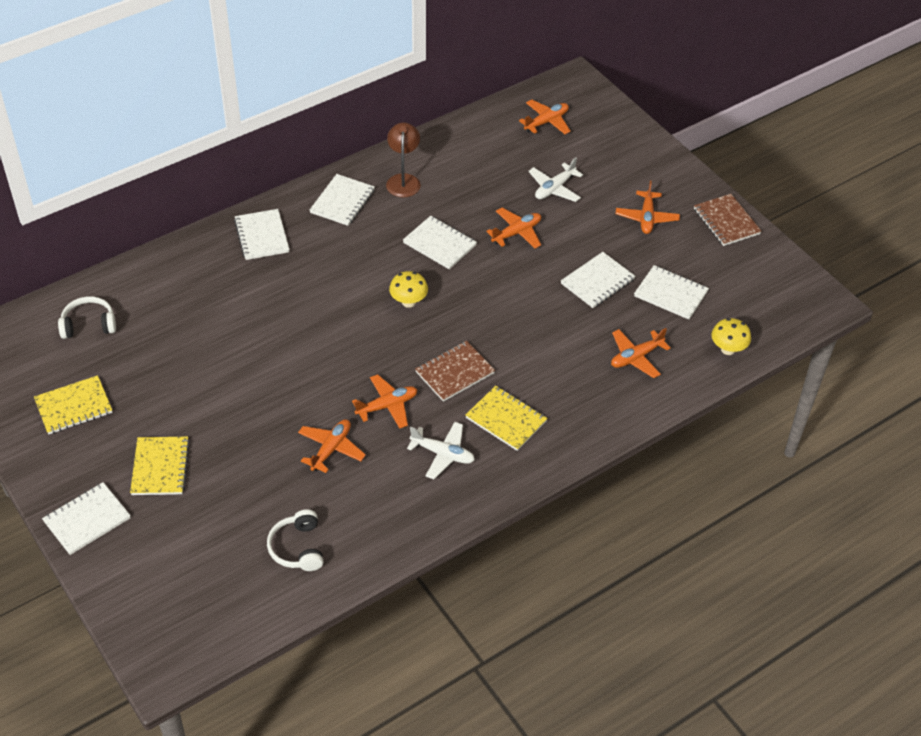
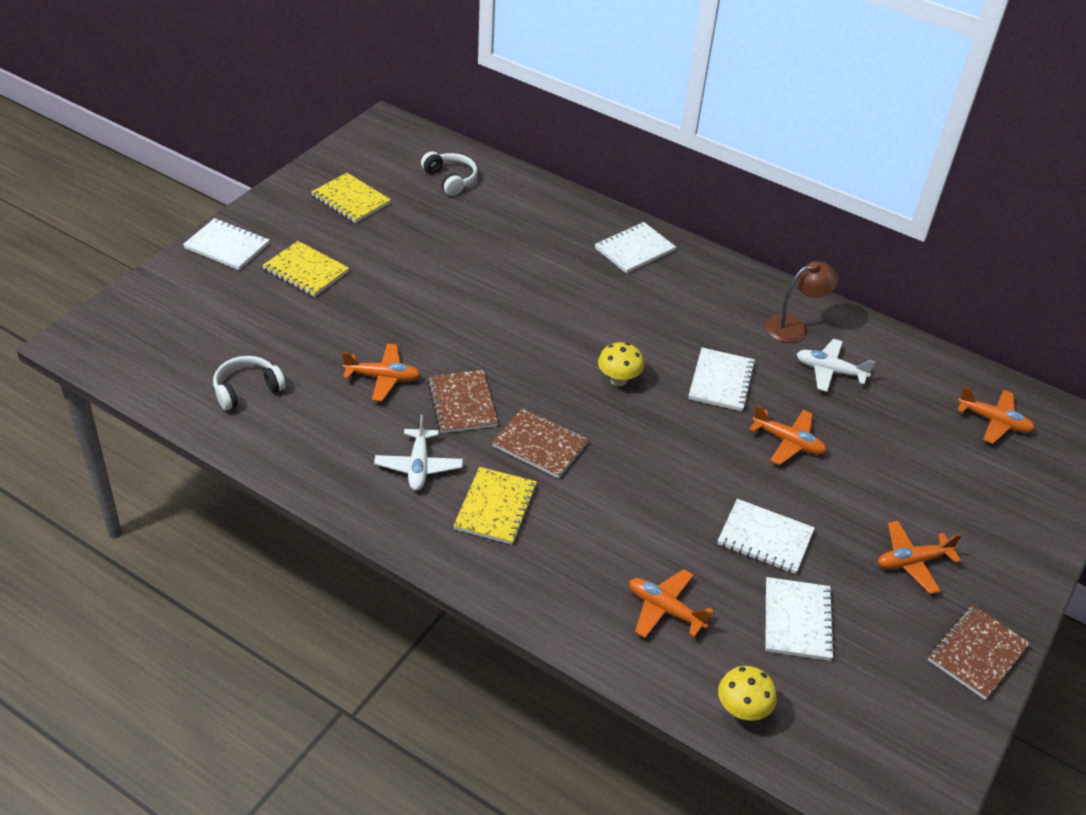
camera: 65 degrees right, 5 degrees down
(160, 467) = (306, 271): yellow notebook -> yellow notebook turned 60 degrees clockwise
(342, 201) = (725, 291): white notebook -> none
(387, 406) = (462, 403): orange plane -> brown notebook
(554, 188) = (888, 457): white plane -> white plane (830, 371)

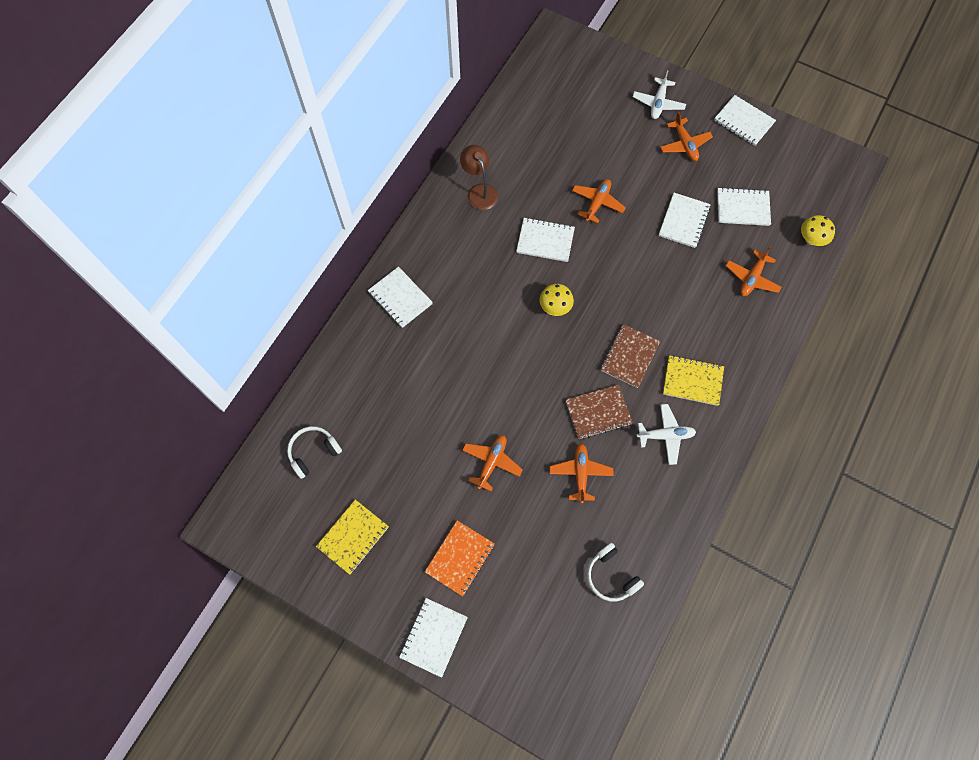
camera: 90 degrees left, 25 degrees up
(306, 271) = (460, 558): yellow notebook -> orange notebook
(830, 371) = (523, 173): white plane -> white plane (658, 103)
(977, 653) = (743, 122): brown notebook -> white notebook
(994, 421) = (556, 85): orange plane -> orange plane (491, 462)

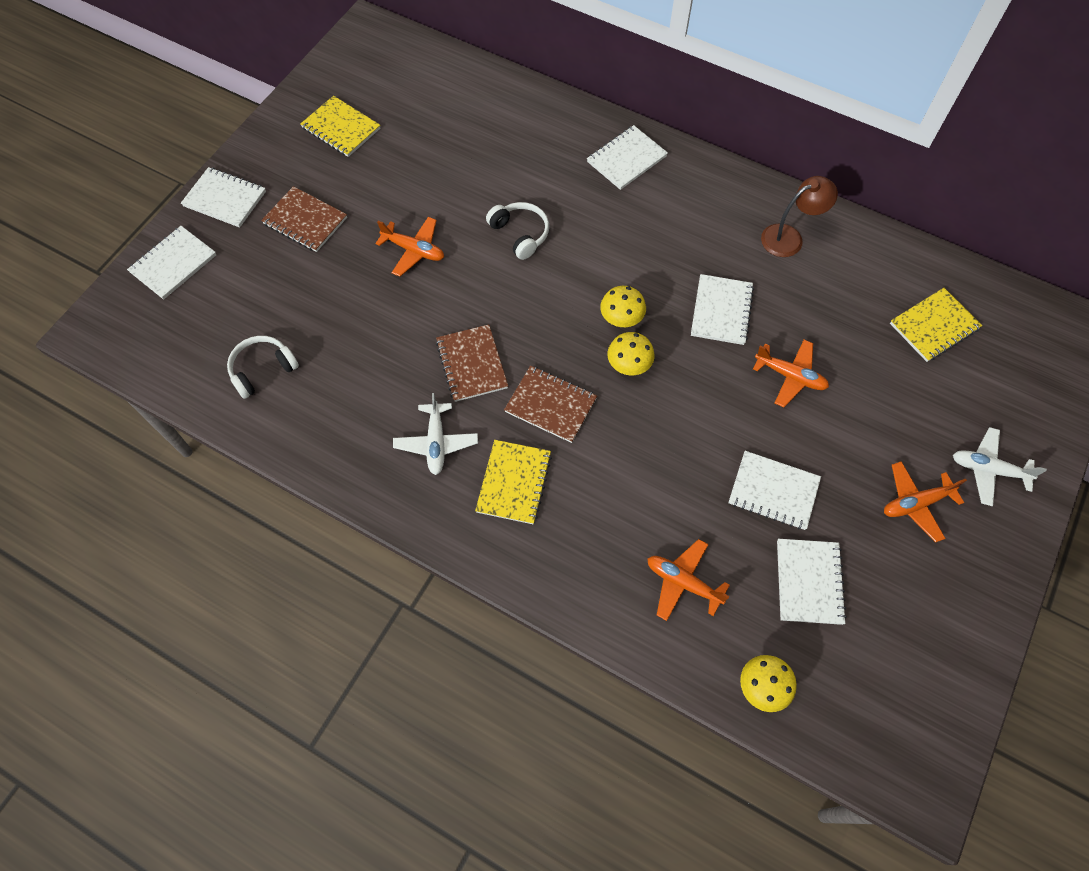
camera: 90 degrees right, 5 degrees down
(313, 452) = (437, 91): white headphones -> white headphones (520, 234)
(460, 558) = (305, 221): orange notebook -> brown notebook
(554, 115) = (934, 326): none -> yellow notebook
(580, 473) = (392, 342): orange plane -> none
(594, 304) = (628, 366): none -> yellow mushroom
(743, 122) = (980, 601): white notebook -> white notebook (173, 264)

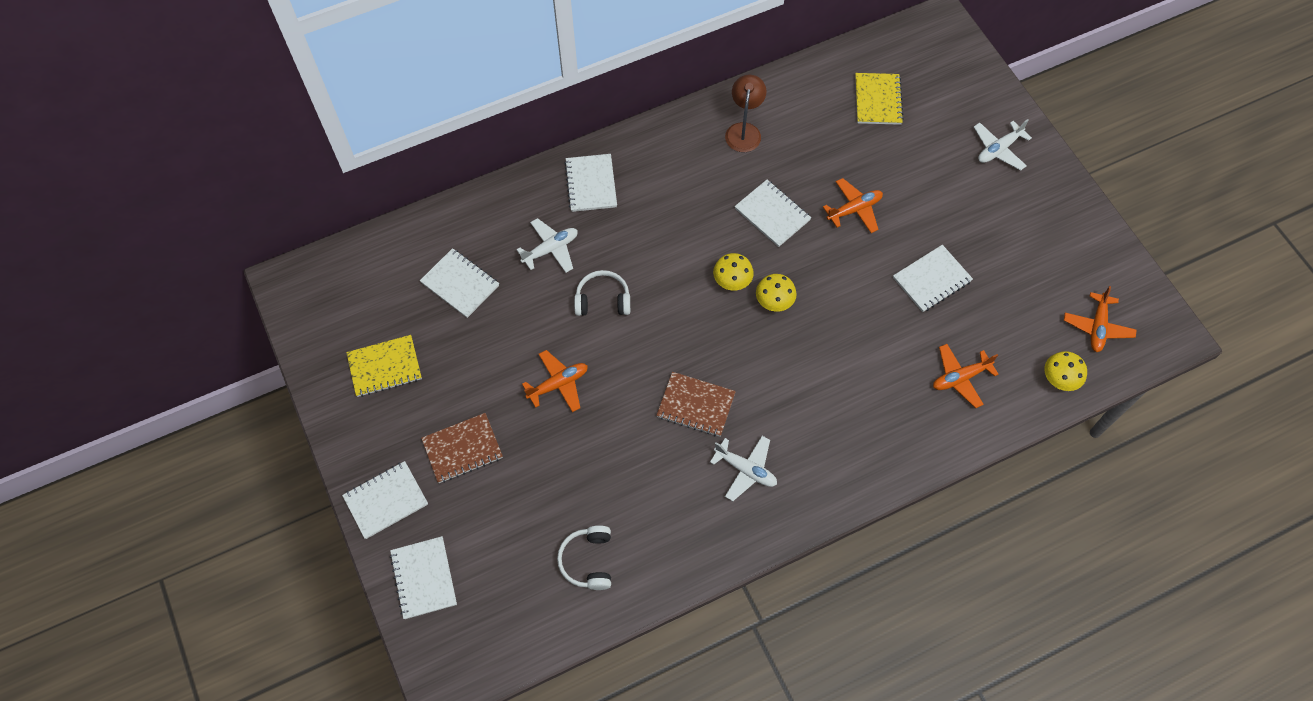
camera: 55 degrees left, 0 degrees up
(514, 483) = (815, 437): yellow notebook -> none
(538, 169) = (550, 249): none -> white plane
(550, 405) = (769, 373): brown notebook -> none
(809, 582) = (1007, 304): white notebook -> white notebook (460, 284)
(915, 503) = (994, 205): orange plane -> orange plane (1097, 327)

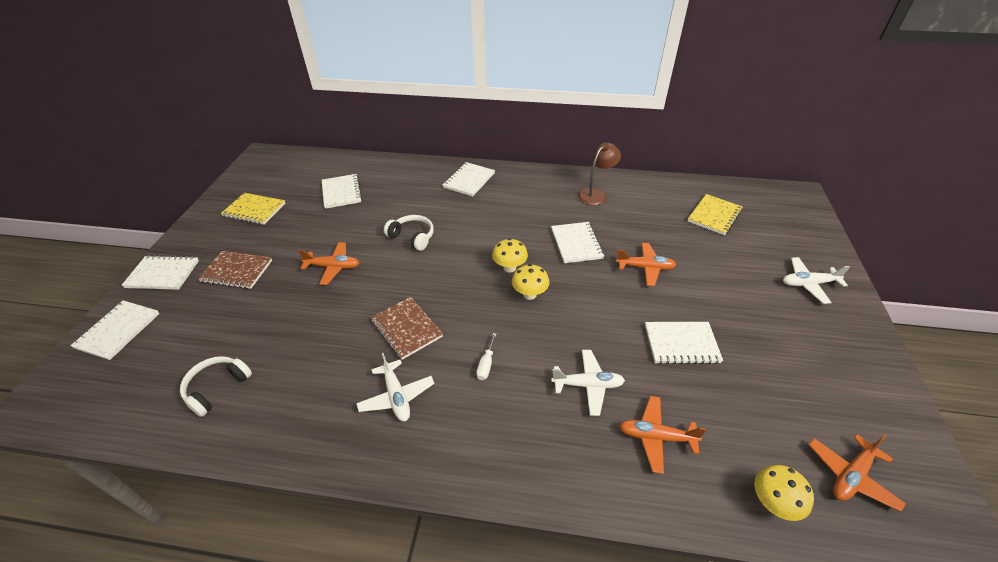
camera: 35 degrees right, 20 degrees down
(550, 249) = (410, 199): white plane -> white plane (587, 385)
(793, 396) = (486, 364): none -> white screwdriver

